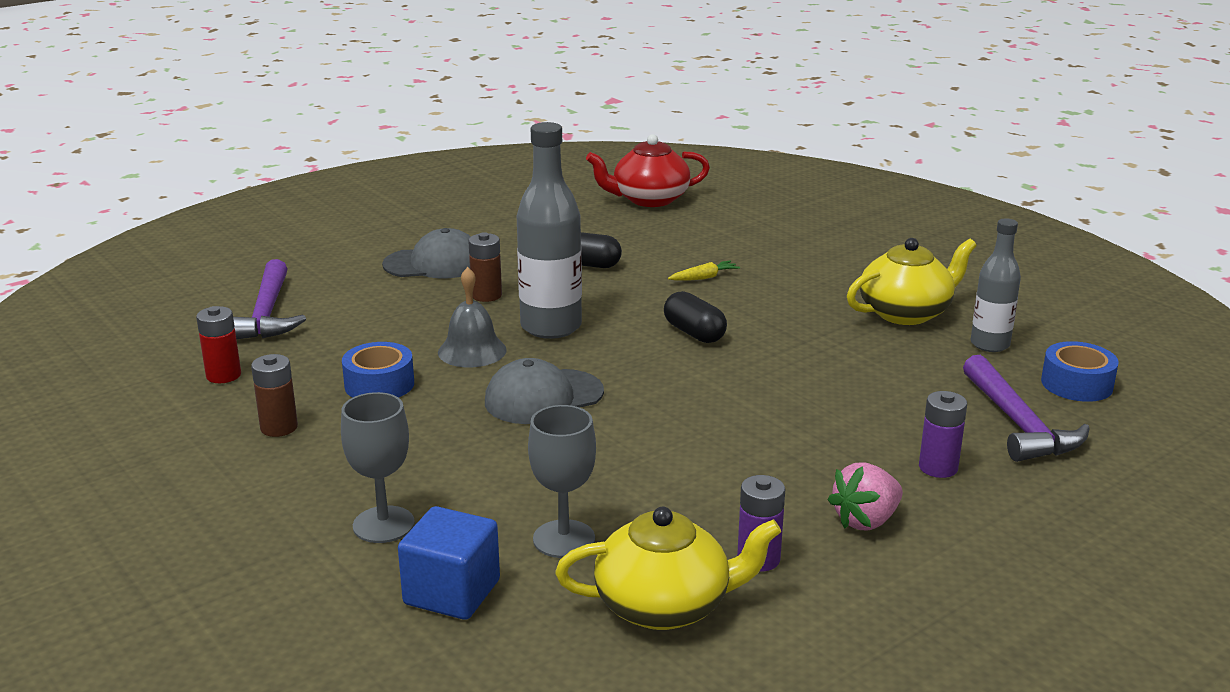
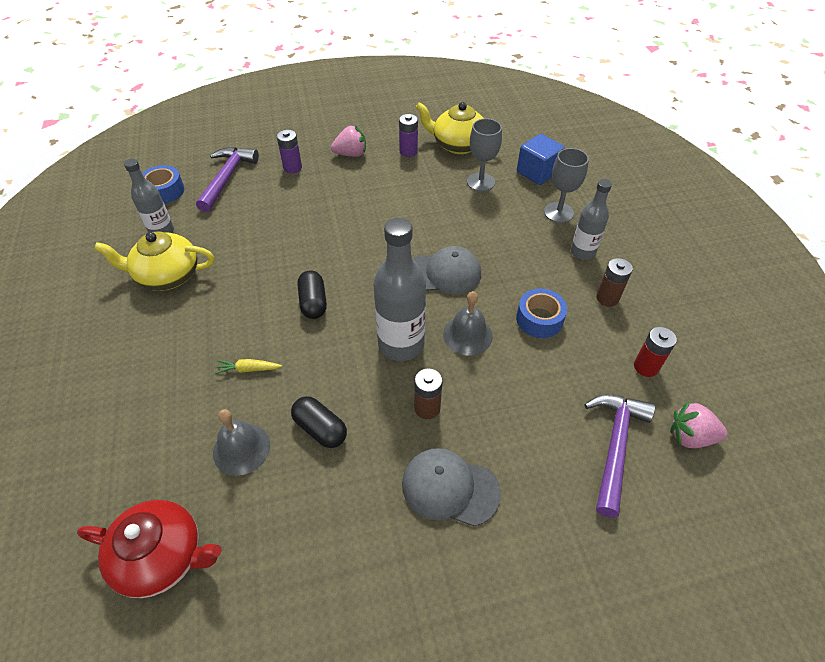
camera: 155 degrees left, 25 degrees up
(175, 337) = (690, 436): none -> pink strawberry
(326, 474) = (582, 252): none -> grey bottle
(649, 243) = (241, 449): none -> grey bell

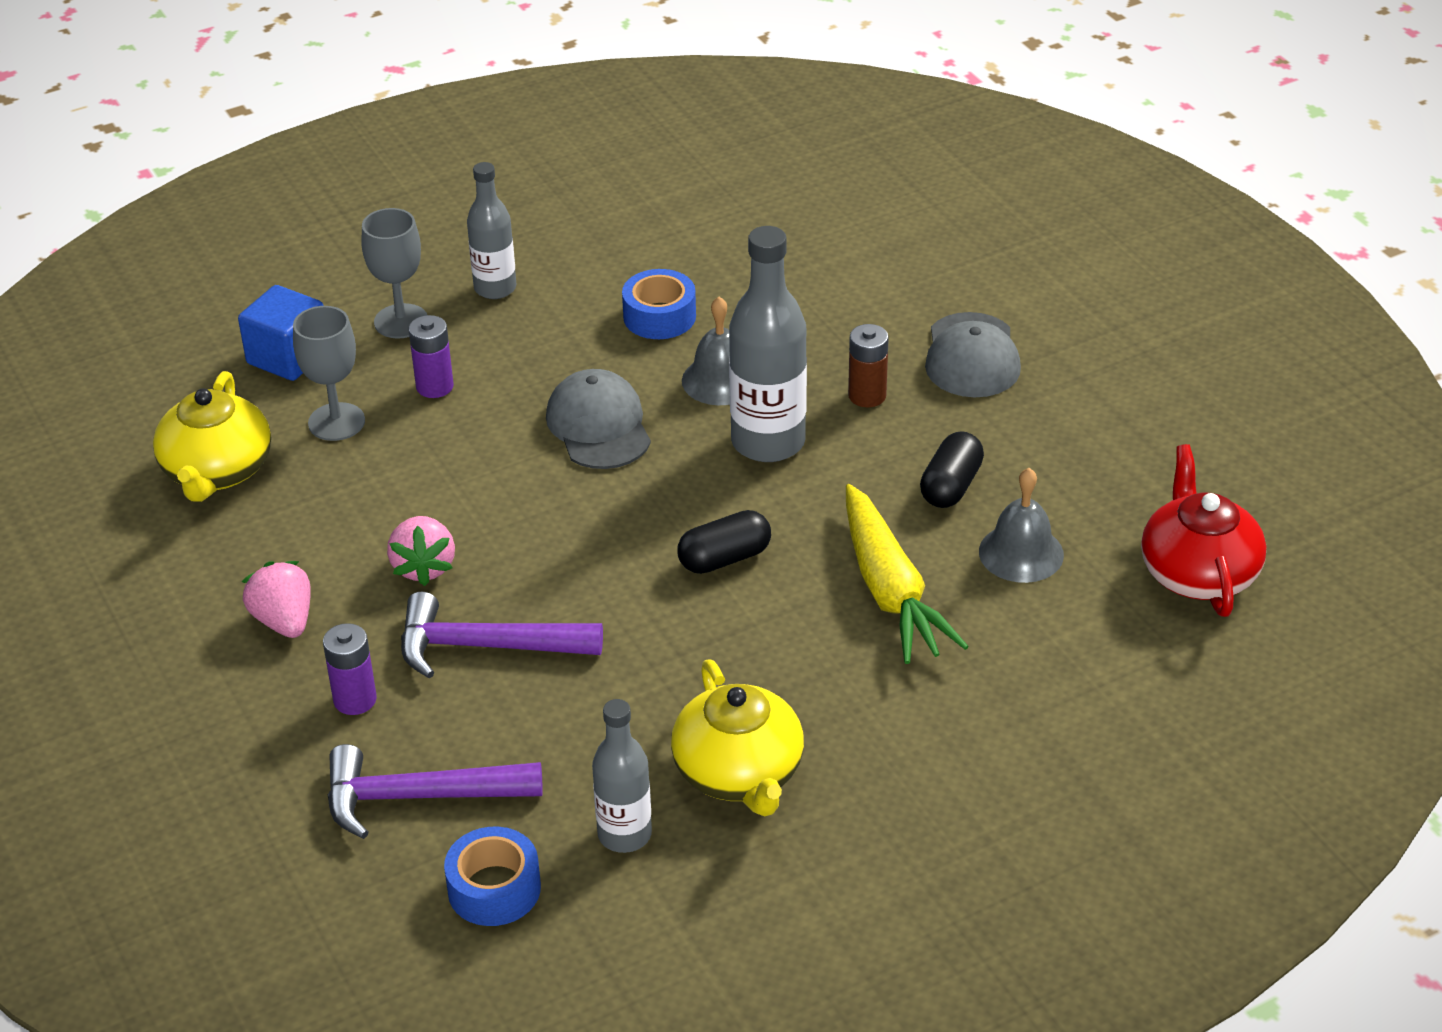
camera: 105 degrees left, 10 degrees down
(248, 369) = (890, 591): yellow carrot -> yellow carrot, size x2.38
(408, 151) = (256, 537): purple battery -> purple battery (434, 386)
(607, 298) = (590, 258): brown battery -> none
(615, 446) = (844, 237): purple hammer -> purple hammer (485, 646)
(646, 367) = (706, 220): red battery -> none
(690, 436) = (801, 184): pink strawberry -> pink strawberry (424, 567)

